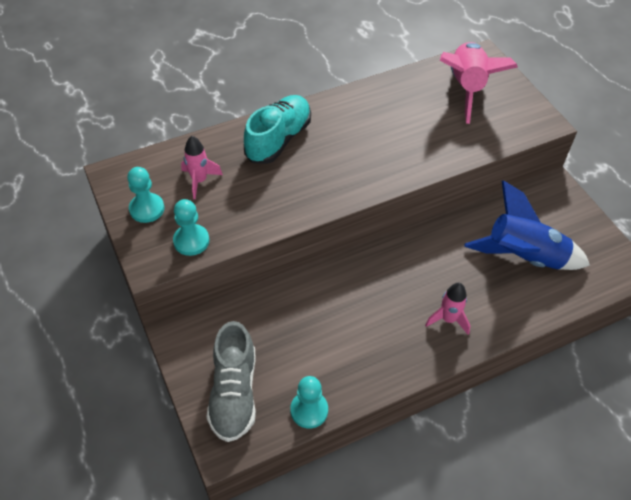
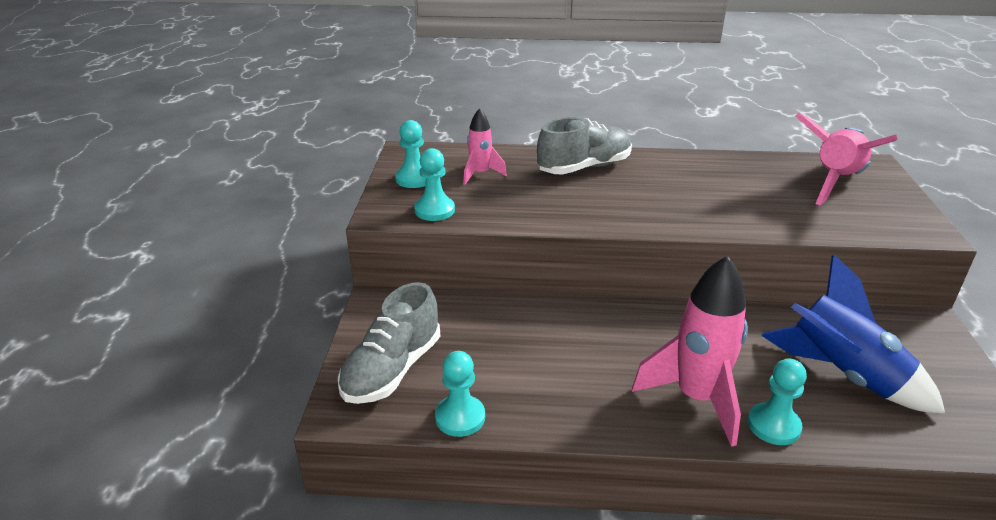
camera: 30 degrees right, 20 degrees down
(278, 139) = (584, 167): turquoise shoe -> grey shoe
(448, 319) = (696, 398): pink rocket -> pink rocket, size x1.86
(501, 319) = (773, 425): none -> turquoise pawn

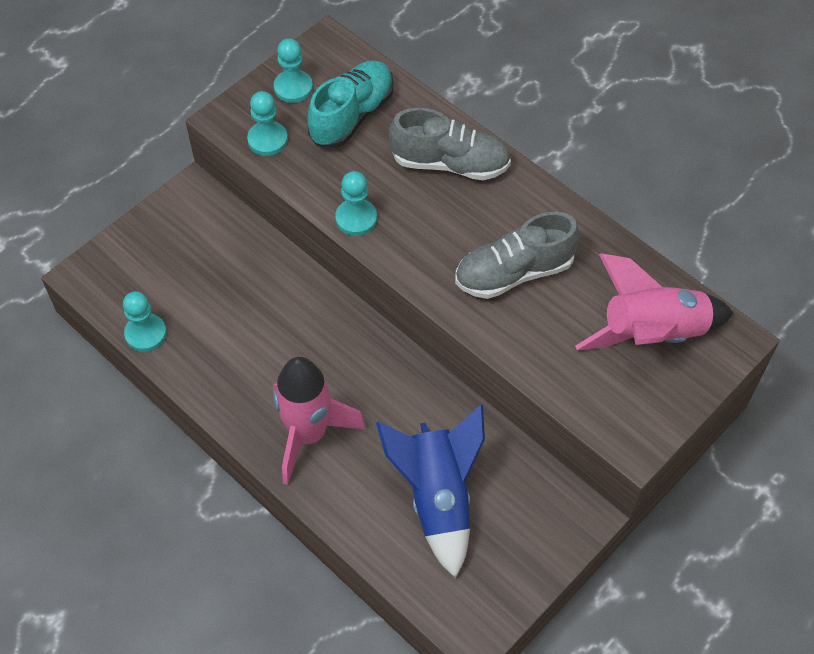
camera: 40 degrees right, 25 degrees up
(392, 369) = (144, 263): grey shoe -> grey shoe (514, 273)
(480, 174) = (352, 116): pink rocket -> turquoise shoe
(773, 425) = (330, 492): turquoise pawn -> turquoise pawn (356, 218)

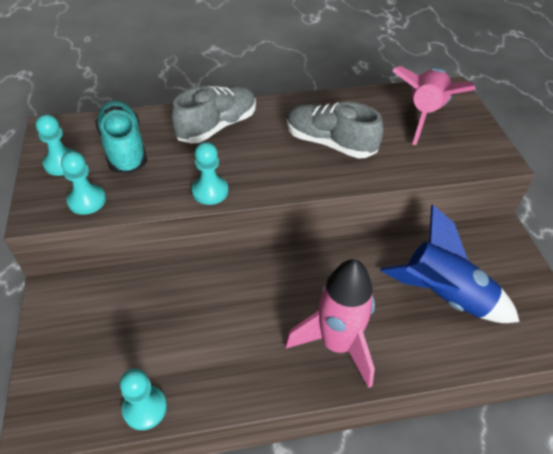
camera: 55 degrees left, 10 degrees down
(514, 273) = (330, 143): grey shoe -> grey shoe turned 105 degrees clockwise

